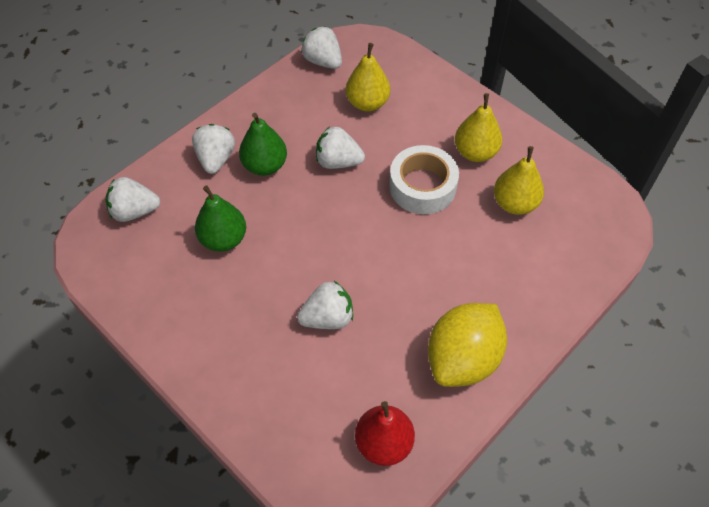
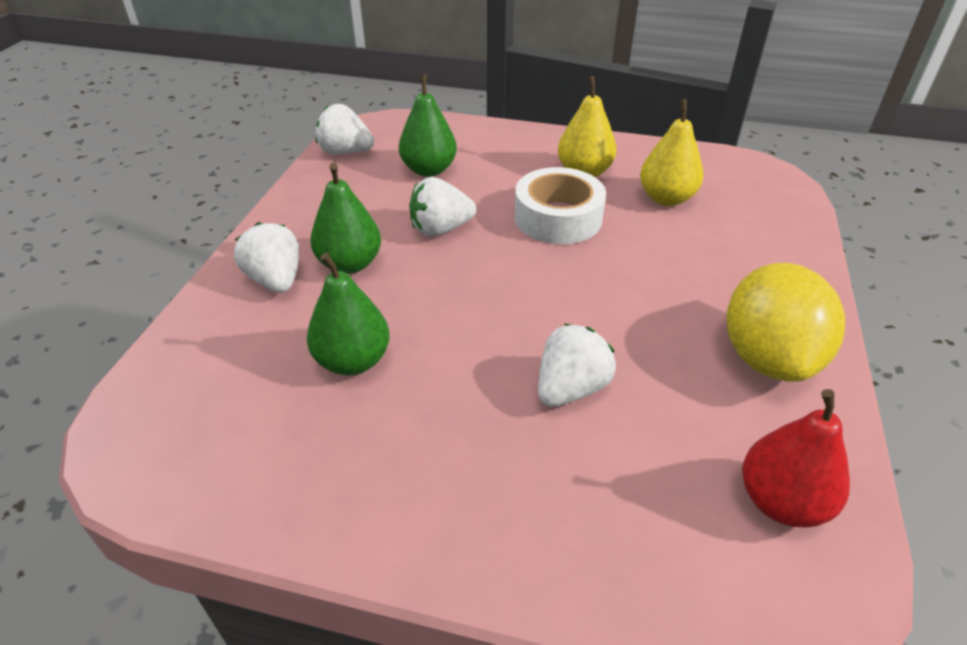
camera: 30 degrees left, 15 degrees down
(134, 211) = (188, 382): white strawberry -> none
(367, 103) = (429, 170): yellow pear -> green pear

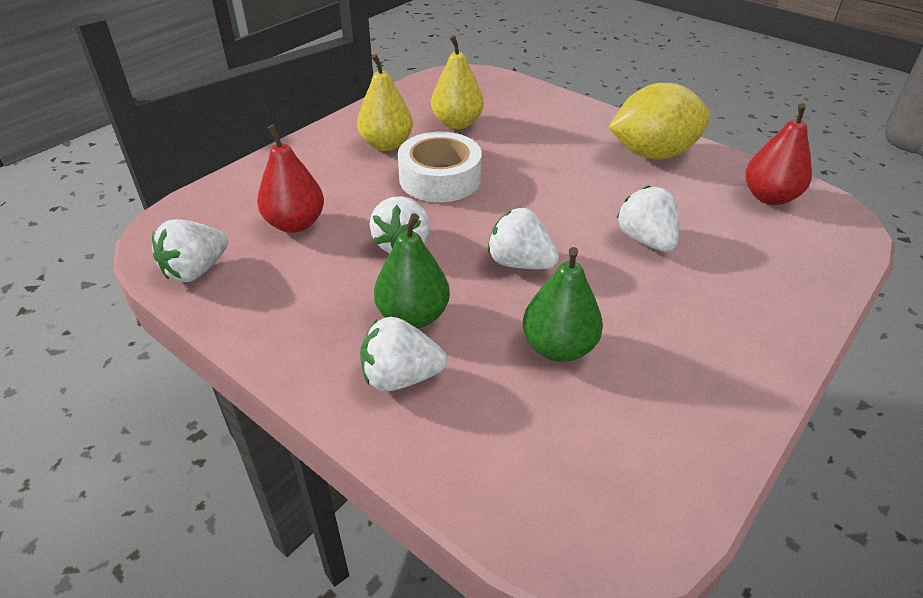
camera: 65 degrees left, 0 degrees up
(429, 170) = (295, 223): green pear -> red pear
(462, 304) = (520, 263): none -> white strawberry
(768, 358) = (653, 154): yellow lemon -> yellow lemon turned 45 degrees counterclockwise

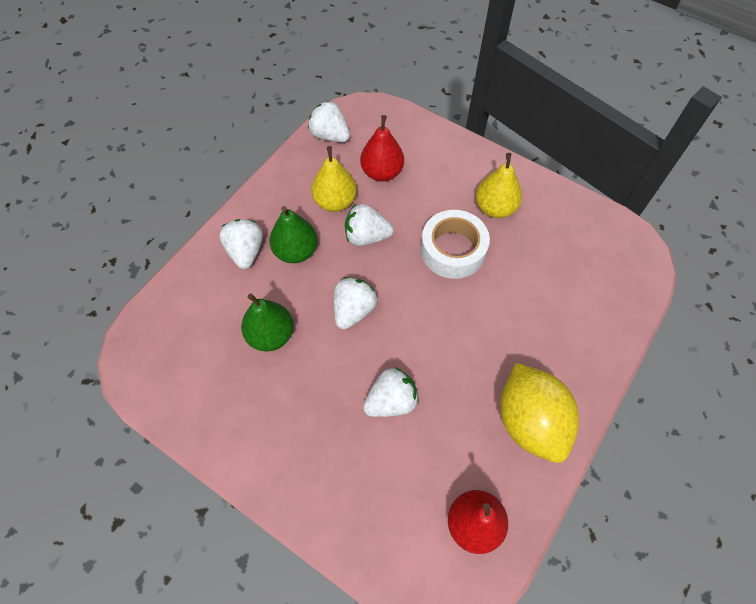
camera: 85 degrees right, 20 degrees up
(457, 123) = (543, 254): yellow pear -> yellow pear (335, 201)

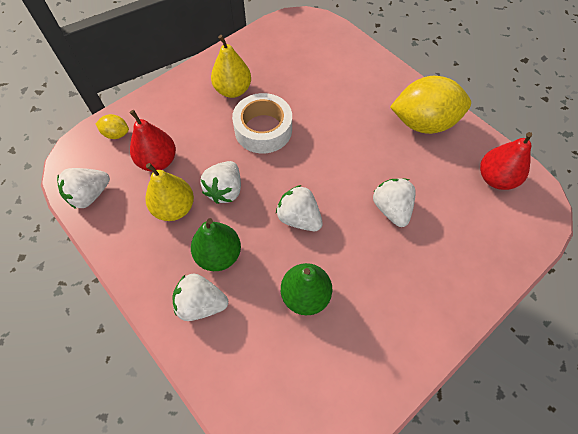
camera: 75 degrees left, 0 degrees up
(401, 130) = (116, 134): none -> yellow lemon

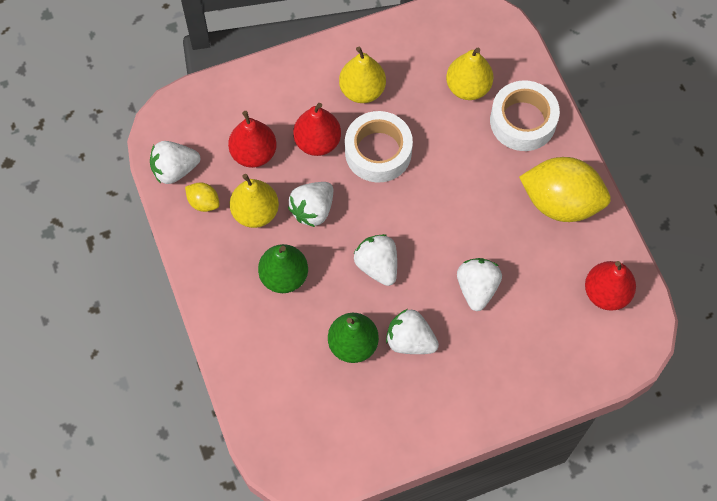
camera: 20 degrees right, 5 degrees up
(116, 134) = (219, 106): yellow lemon -> yellow lemon (203, 202)
(201, 304) = (252, 318): white strawberry -> white strawberry (410, 340)
(210, 137) = (317, 142): none -> red pear
(314, 66) = (468, 87): none -> yellow pear
(365, 76) = (523, 121): none -> white tape

